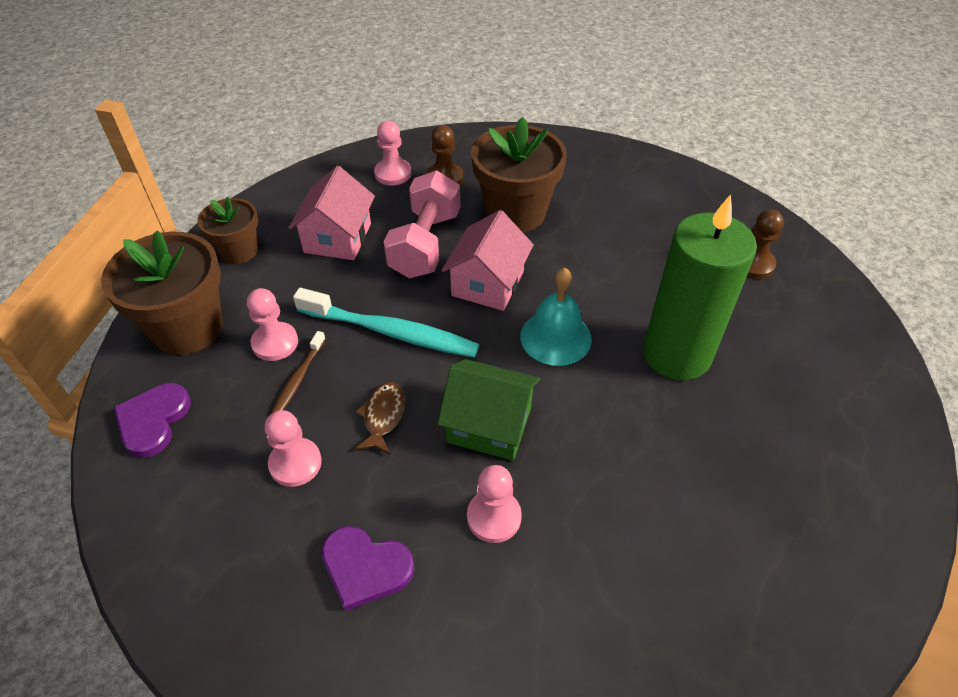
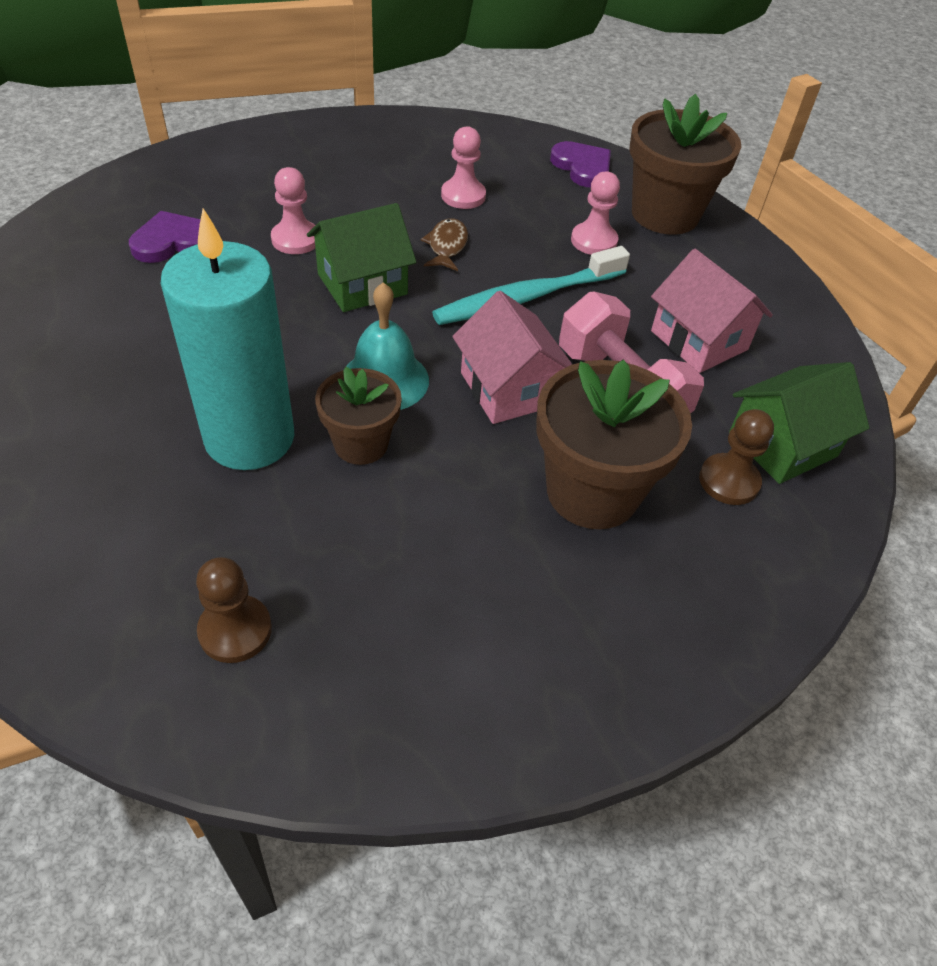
camera: 130 degrees right, 0 degrees up
(239, 251) = (744, 278): brown flower pot -> brown flower pot (361, 444)
(298, 378) = (539, 233): brown toothbrush -> none
(365, 568) = (348, 181): purple heart -> purple heart (172, 241)
(383, 416) = (446, 246): brown fish -> brown fish turned 135 degrees counterclockwise
(393, 174) = (782, 445): pink pawn -> green house
(676, 354) = (249, 438): green candle -> turquoise candle

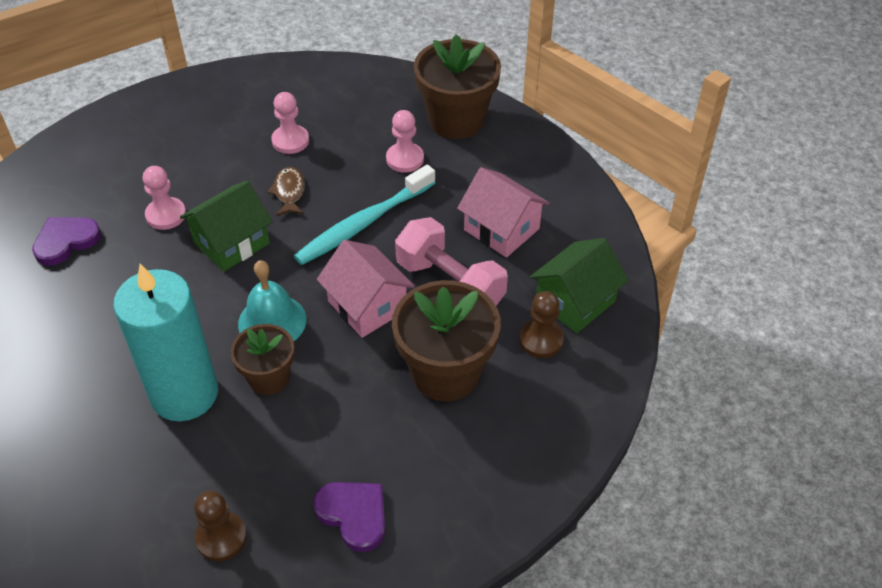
camera: 10 degrees left, 0 degrees up
(582, 167) = (381, 89): purple heart -> purple heart (354, 515)

